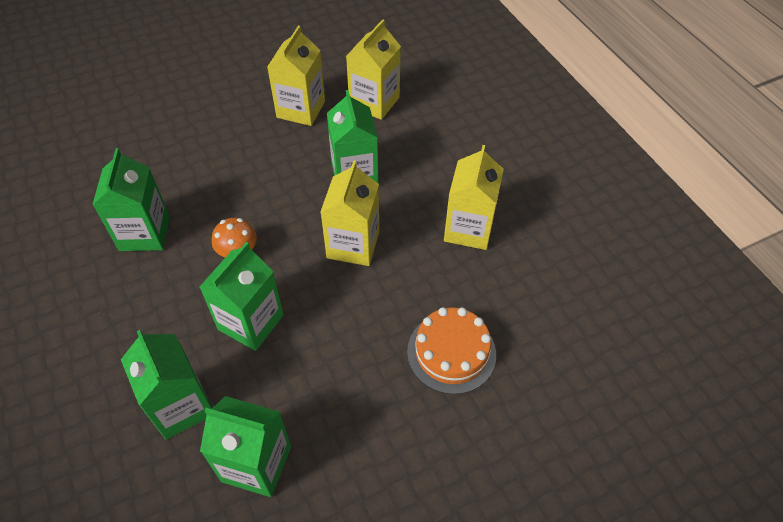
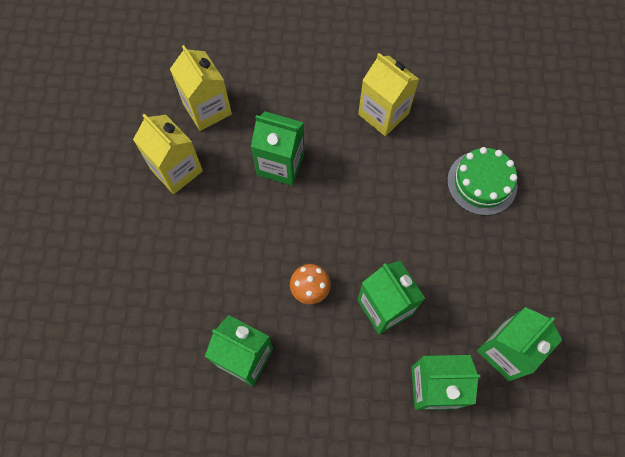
camera: 60 degrees left, 15 degrees up
(353, 245) = (352, 200): yellow carton -> none
(451, 352) = (482, 183): orange cake -> green cake

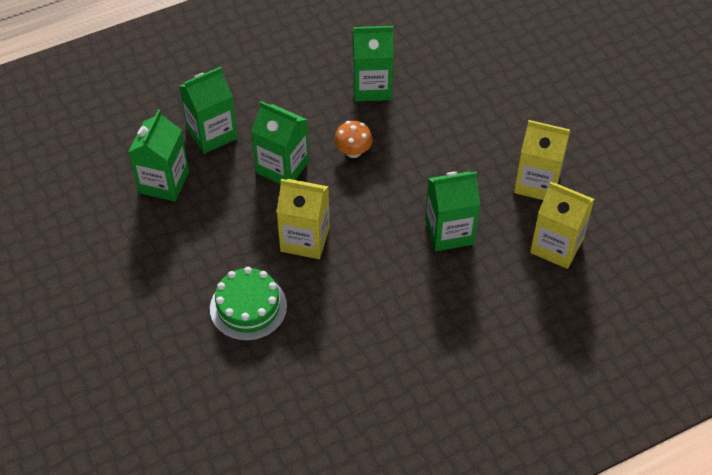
camera: 150 degrees right, 15 degrees down
(383, 114) = (384, 327): yellow carton -> yellow carton (305, 239)

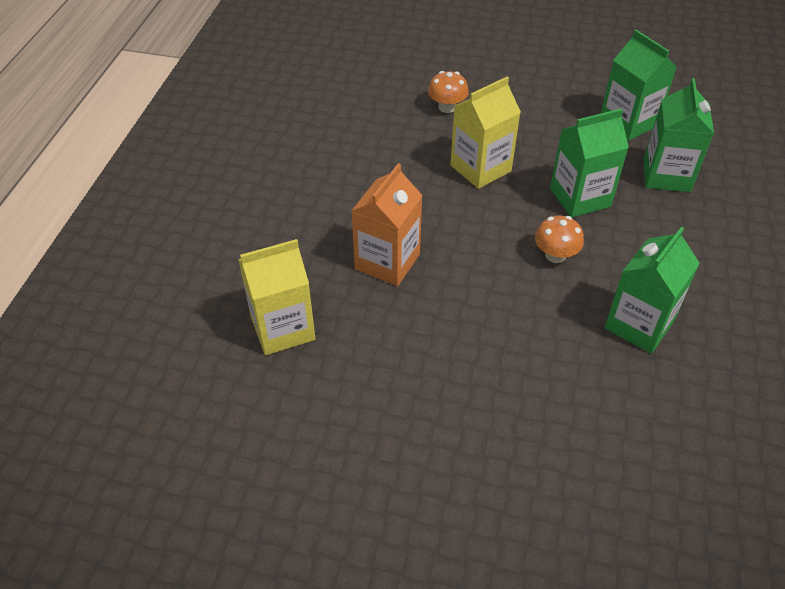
camera: 130 degrees right, 5 degrees down
(248, 307) = (447, 107): green cake -> orange mushroom
(449, 232) = (387, 262): green carton -> orange carton
(537, 183) = (370, 372): yellow carton -> none

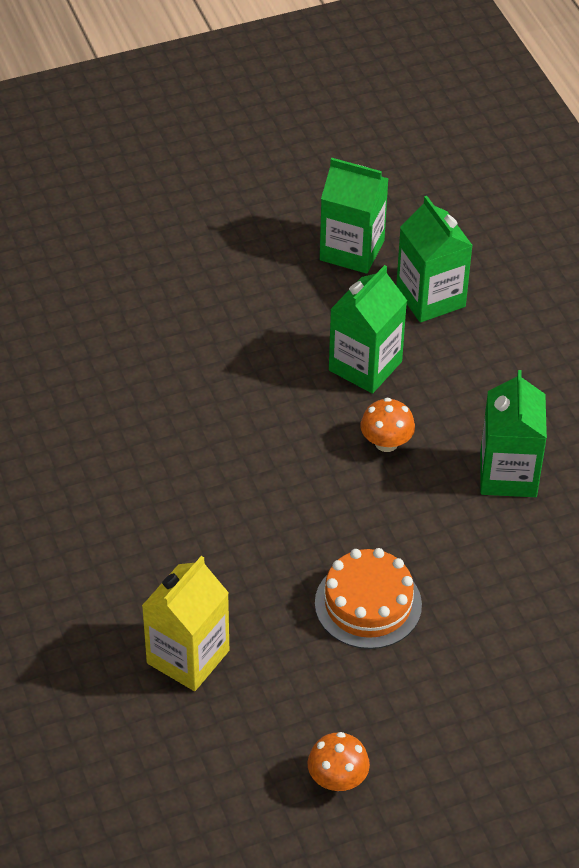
camera: 35 degrees left, 0 degrees up
(387, 262) = (231, 535): orange carton -> none
(447, 107) = (147, 322): orange mushroom -> orange mushroom (337, 779)
(447, 363) = (368, 604): none -> orange cake
(480, 168) = (242, 381): yellow carton -> none

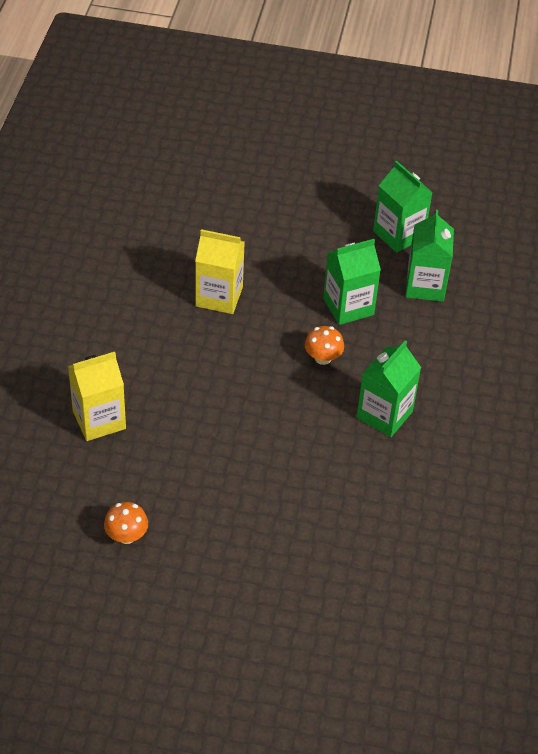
camera: 30 degrees right, 0 degrees up
(206, 429) = (219, 296): none -> yellow carton
(368, 604) = (231, 446): orange cake -> none

